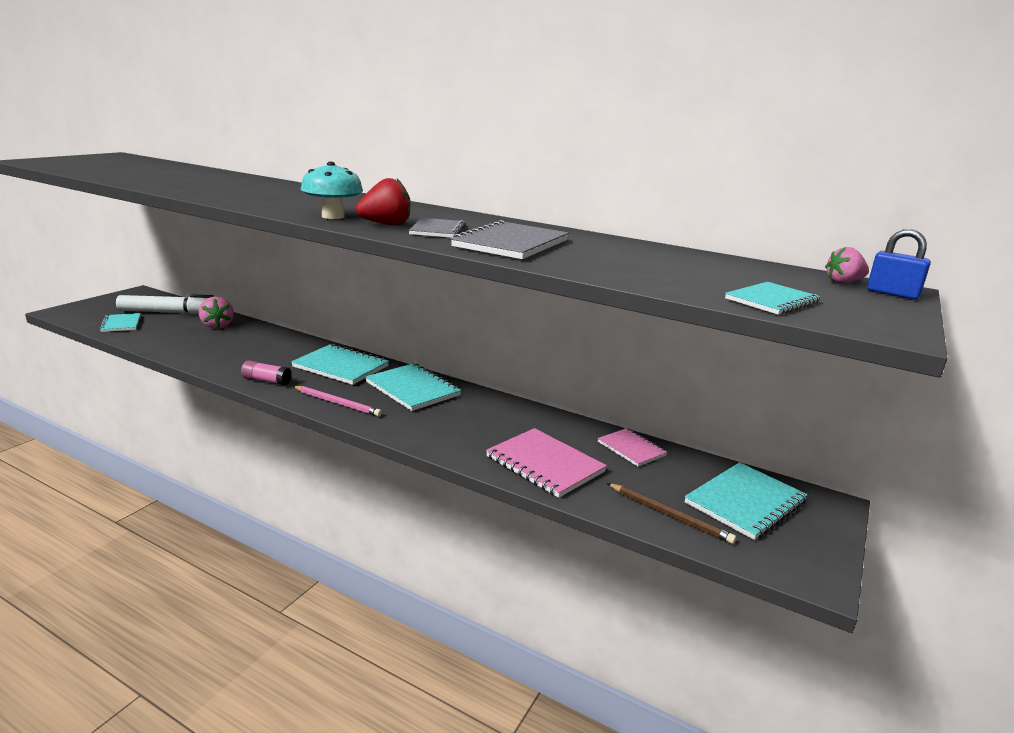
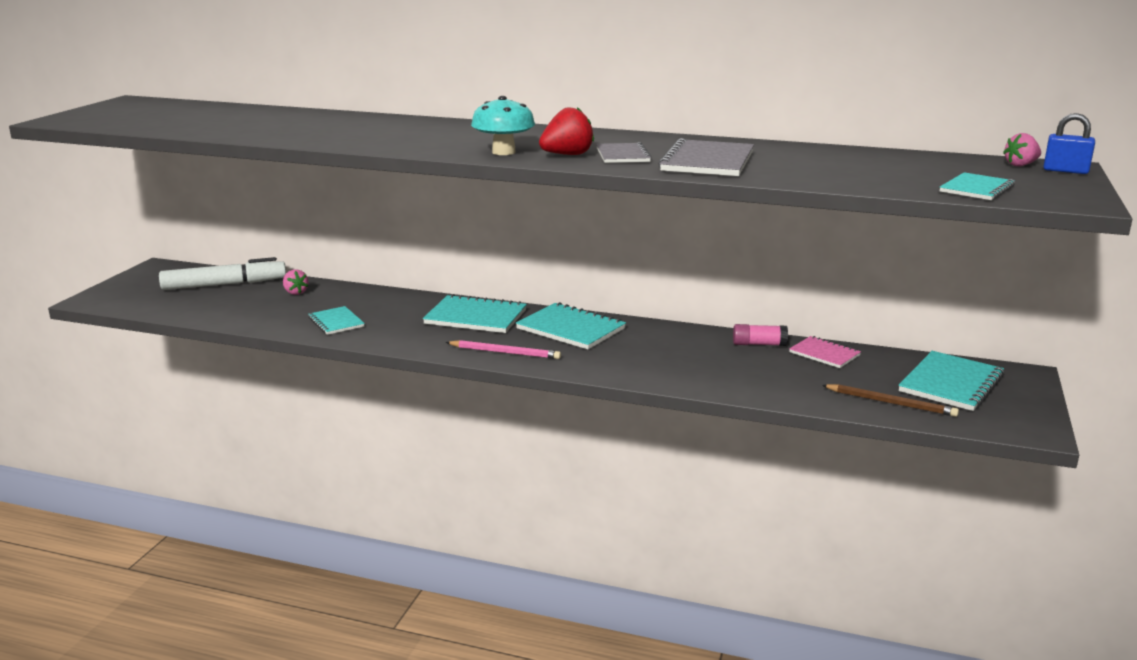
camera: 10 degrees left, 0 degrees up
(121, 324) = (180, 304): turquoise notebook -> turquoise notebook (336, 322)
(217, 326) = (295, 292): pink strawberry -> pink strawberry, size x0.66
(266, 381) = (410, 341): pink glue stick -> pink glue stick (759, 344)
(545, 464) = (753, 378): pink notebook -> none

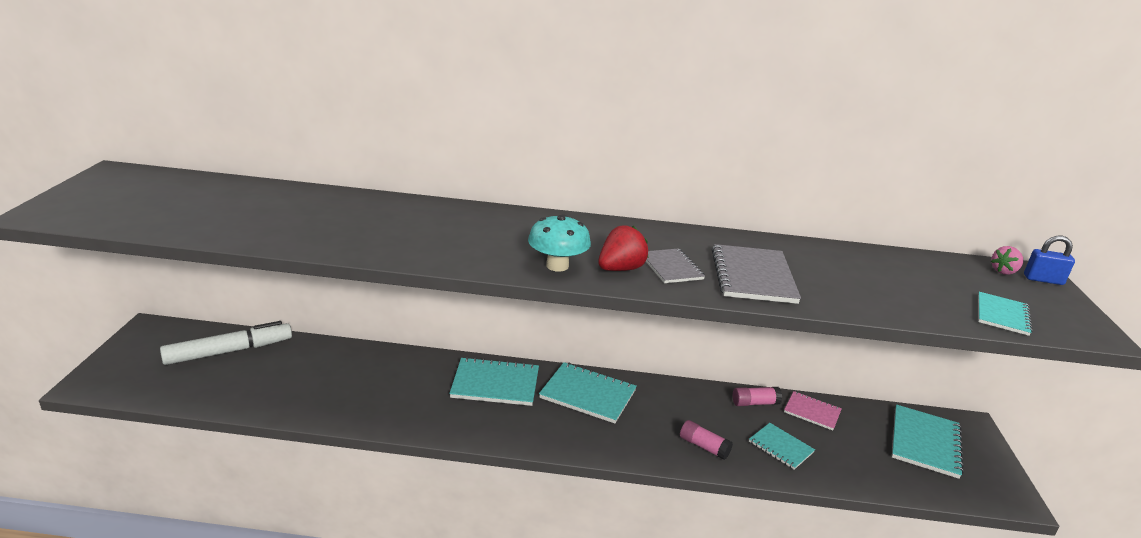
camera: 15 degrees left, 5 degrees up
(295, 292) = (307, 359): pink strawberry -> none
(336, 322) = (363, 401): turquoise notebook -> turquoise notebook (781, 447)
(504, 352) = (541, 434): pink pencil -> none
(678, 371) = (703, 446): none -> pink glue stick
(890, 403) = (892, 474): brown pencil -> none

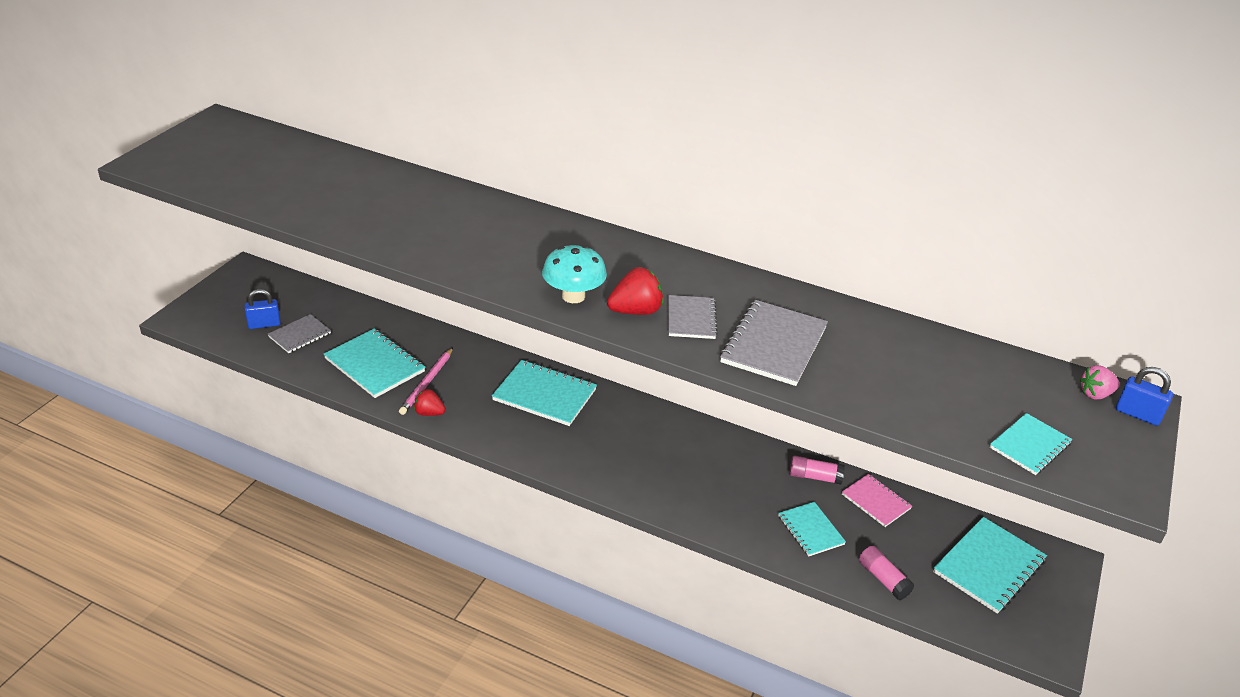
camera: 20 degrees right, 10 degrees up
(186, 374) = (264, 324): none -> blue padlock
(229, 351) = (308, 308): white marker -> none
(229, 377) = (300, 335): none -> grey notebook
(380, 395) = (427, 383): none -> pink pencil
(394, 422) = (429, 413): none -> red strawberry
(588, 394) = (634, 427): turquoise notebook -> turquoise notebook (374, 365)
(703, 446) = (725, 509): pink glue stick -> pink glue stick (883, 579)

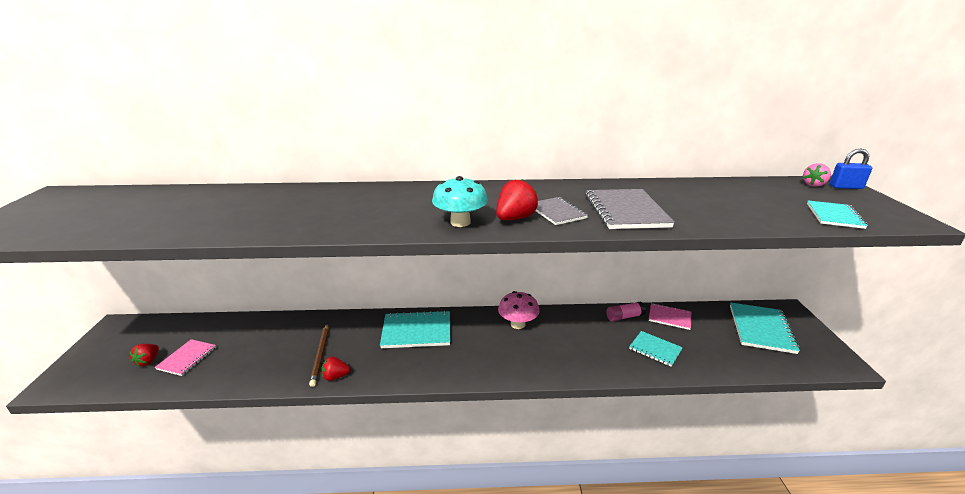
camera: 25 degrees left, 10 degrees down
(264, 324) = (148, 361): blue padlock -> red strawberry
(300, 335) = (187, 358): grey notebook -> pink notebook
(374, 365) = (268, 358): turquoise notebook -> none
(427, 383) = (320, 355): pink pencil -> brown pencil
(669, 432) = (518, 324): none -> pink mushroom
(883, 579) = (723, 361): pink glue stick -> none

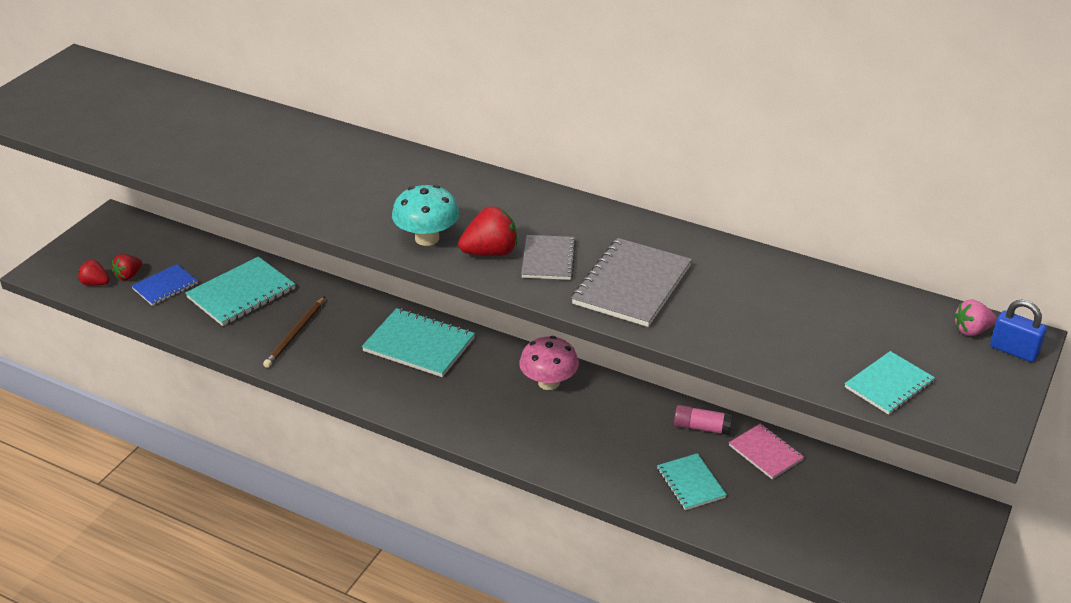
camera: 30 degrees right, 10 degrees up
(187, 358) = (165, 286): pink notebook -> blue notebook
(335, 376) = (295, 365): red strawberry -> red strawberry (95, 283)
(761, 329) = (880, 520): turquoise notebook -> turquoise notebook (241, 293)

